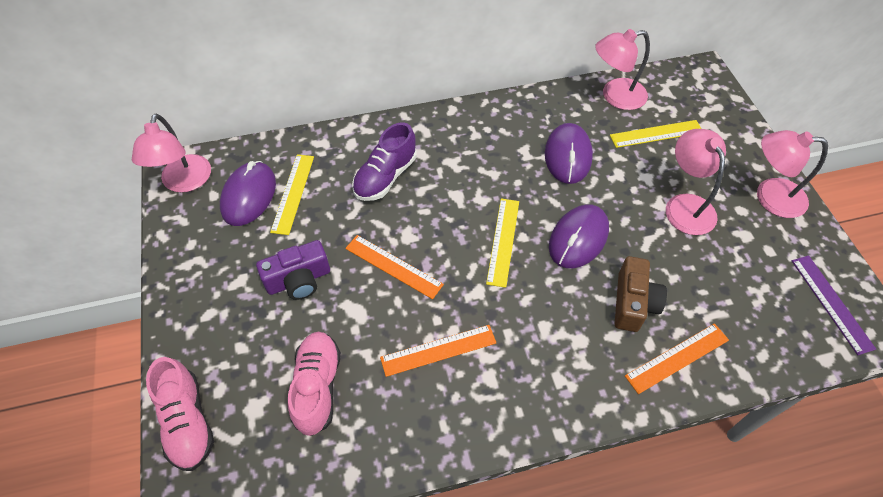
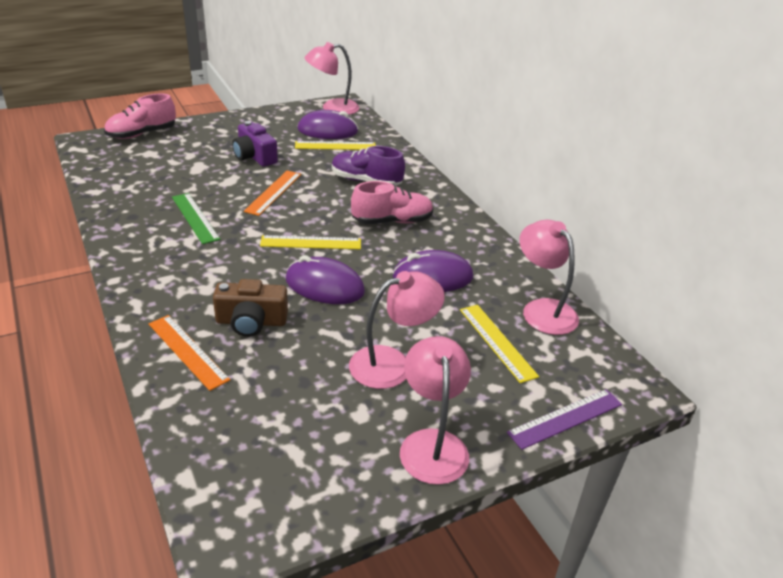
camera: 75 degrees right, 20 degrees down
(317, 387) = (164, 172): pink shoe -> pink shoe (392, 221)
(438, 350) = (195, 218): orange ruler -> green ruler
(831, 303) = (268, 493): purple ruler -> purple ruler (565, 418)

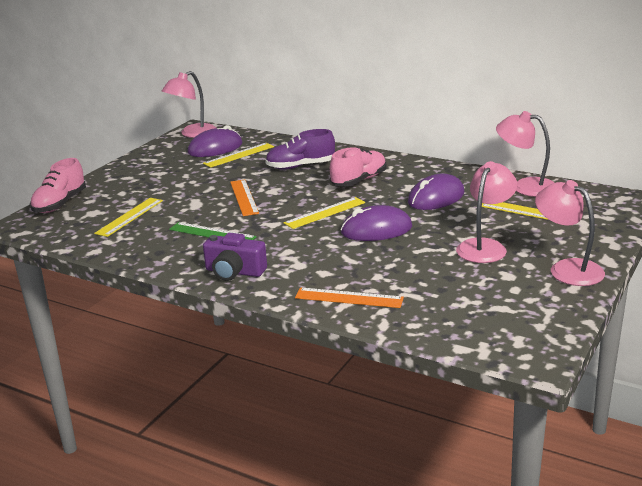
camera: 30 degrees left, 10 degrees down
(166, 170) = (129, 217): none -> yellow ruler
(251, 322) = (362, 266): brown camera -> none
(254, 156) = (187, 183): purple camera -> purple camera (234, 272)
(565, 418) = (614, 227): purple ruler -> none

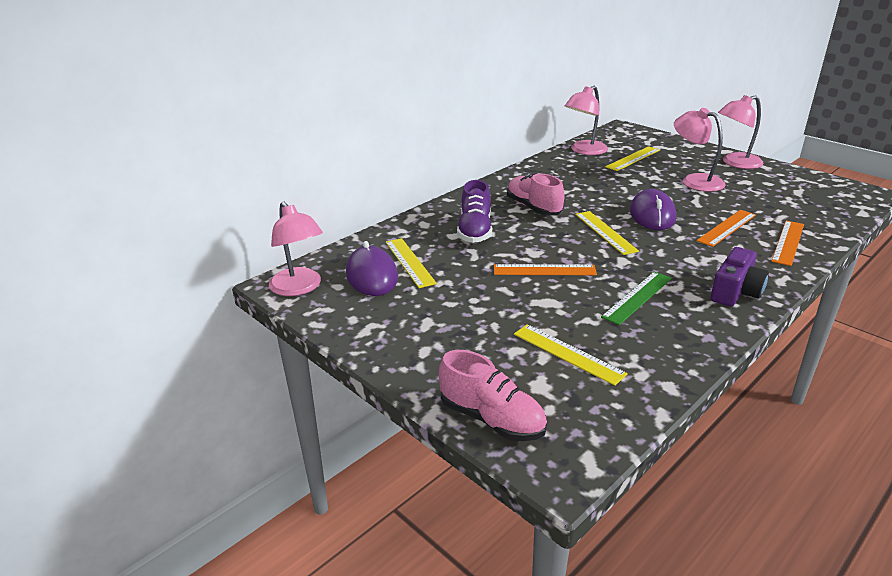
camera: 75 degrees left, 5 degrees up
(367, 266) = (727, 228): none -> orange ruler
(436, 198) = (591, 183): purple mouse -> none

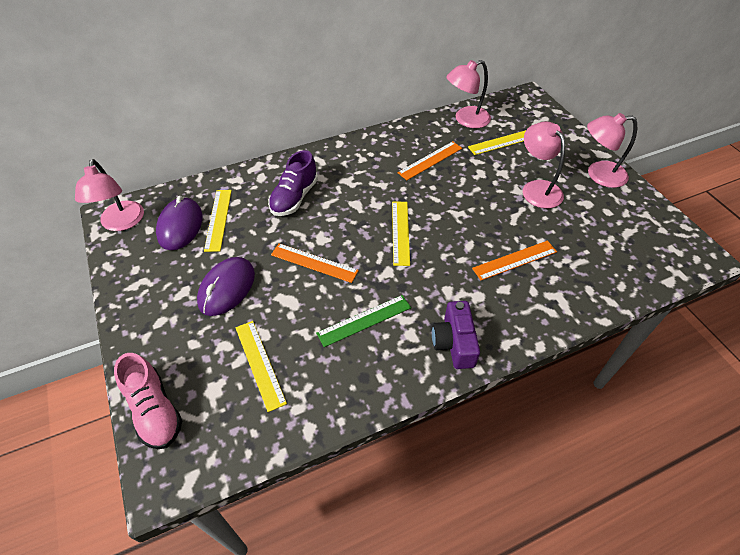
camera: 20 degrees right, 20 degrees up
(533, 208) = (363, 183): pink shoe -> none
(652, 214) = (460, 222): purple mouse -> purple mouse (227, 288)
(735, 291) = (454, 343): purple camera -> purple camera turned 120 degrees clockwise
(788, 242) = (557, 297): orange ruler -> orange ruler (430, 160)

